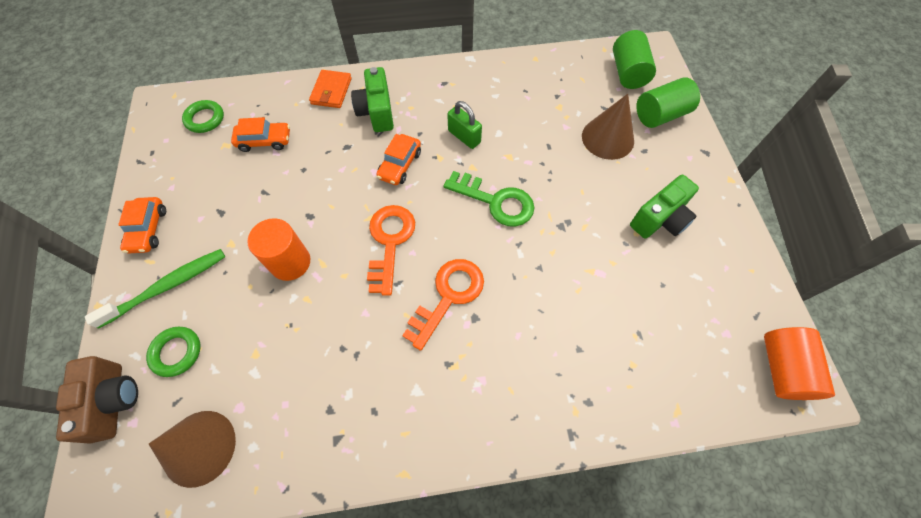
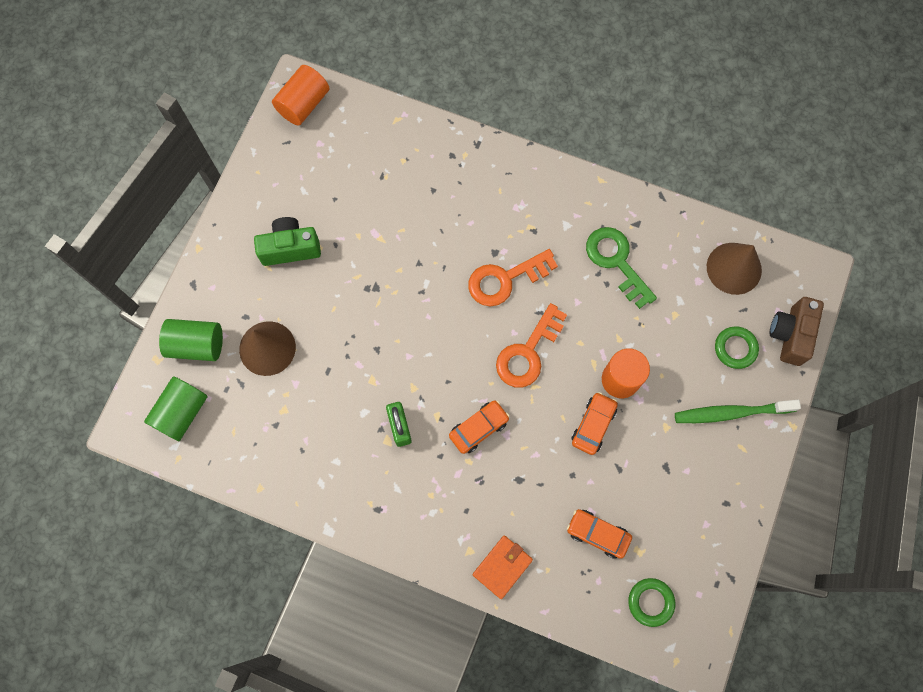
camera: 150 degrees left, 10 degrees up
(148, 229) = (737, 484): orange car -> orange car (593, 425)
(377, 112) = (468, 508): green camera -> none
(495, 201) = (415, 341): green key -> green key (616, 262)

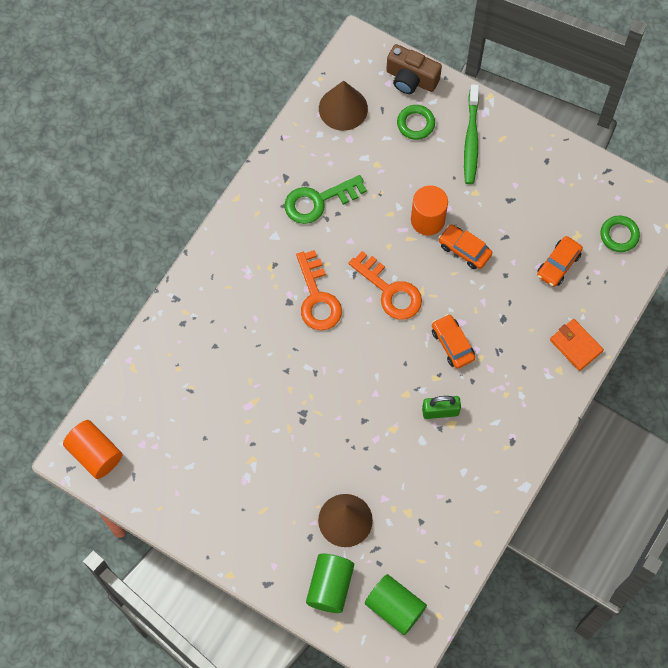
camera: 80 degrees left, 5 degrees down
(290, 248) = (248, 486): green camera -> none

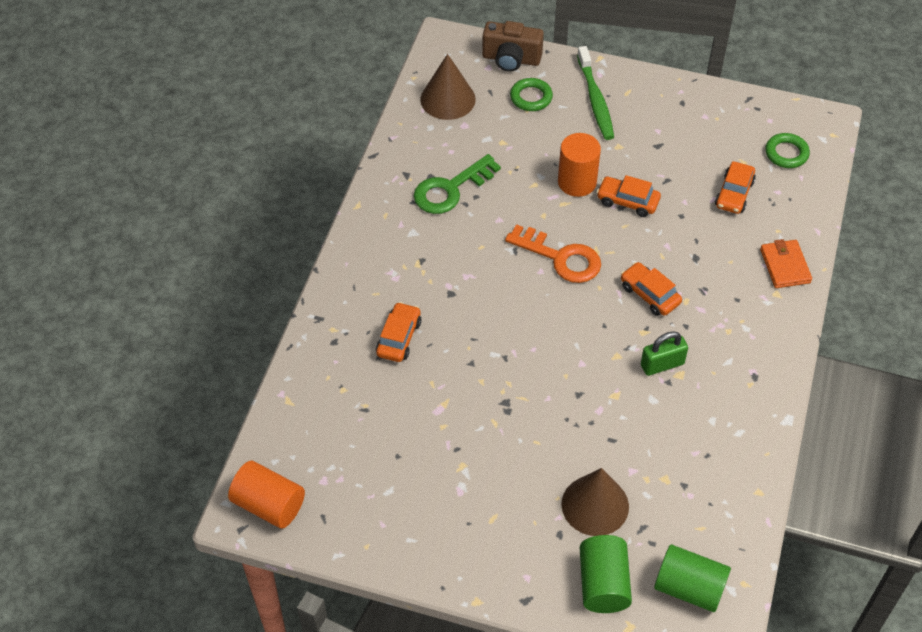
camera: 15 degrees left, 15 degrees down
(235, 333) = (399, 338): none -> orange car
(317, 297) = (481, 282): orange key -> none
(576, 345) = (785, 266): orange wallet -> orange wallet turned 45 degrees clockwise

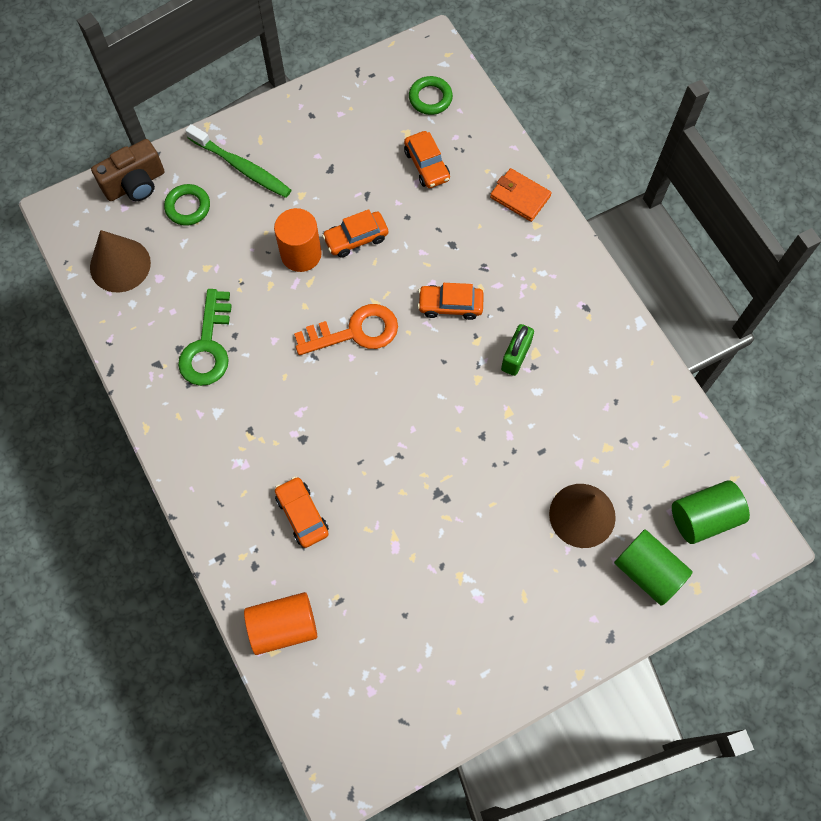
camera: 45 degrees left, 15 degrees up
(269, 504) = (351, 753): orange cylinder -> orange cylinder (283, 626)

